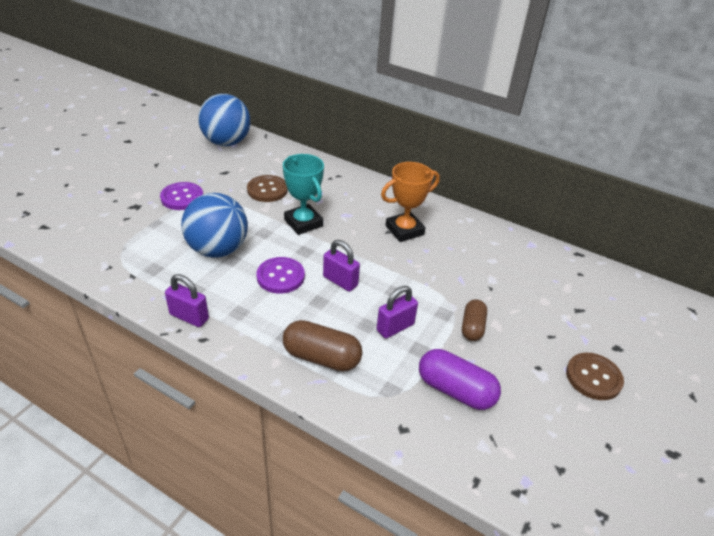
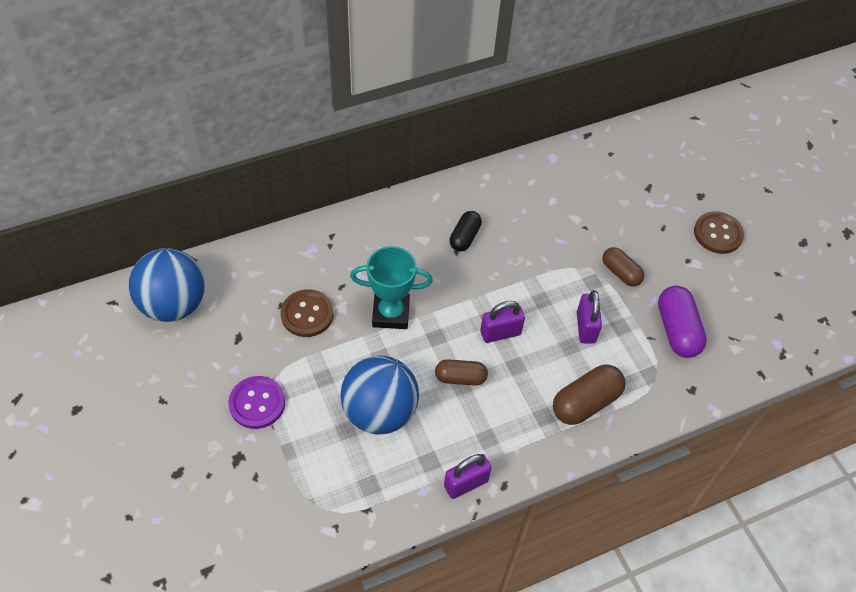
camera: 55 degrees left, 15 degrees up
(280, 276) = (460, 378): purple button -> brown capsule
(404, 230) = (464, 237): orange trophy -> black capsule
(455, 390) = (677, 330): purple capsule -> purple capsule turned 75 degrees counterclockwise

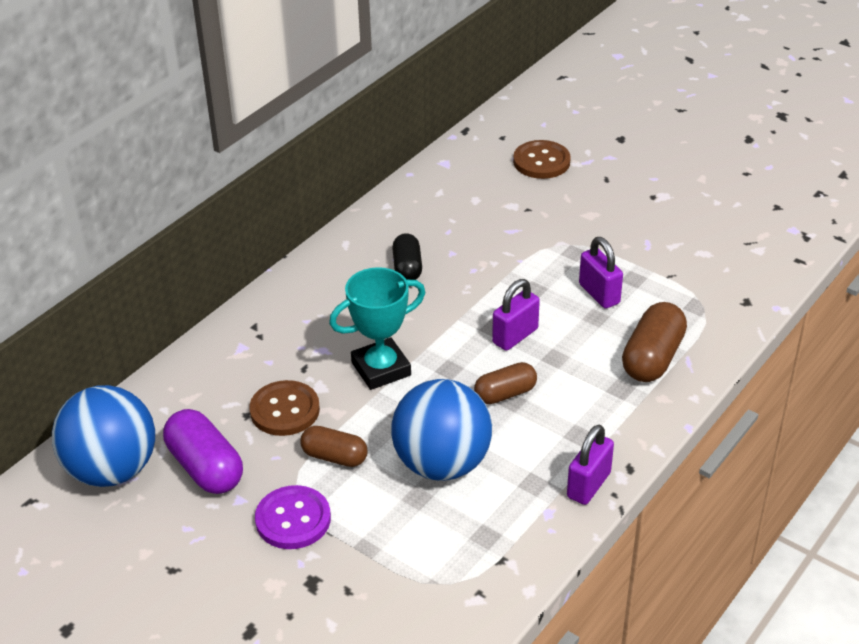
camera: 25 degrees left, 15 degrees down
(620, 273) = (596, 233): brown capsule -> brown capsule (334, 456)
(677, 330) = (691, 258): purple capsule -> purple capsule (205, 467)
(718, 234) = (663, 163): brown button -> brown button (541, 161)

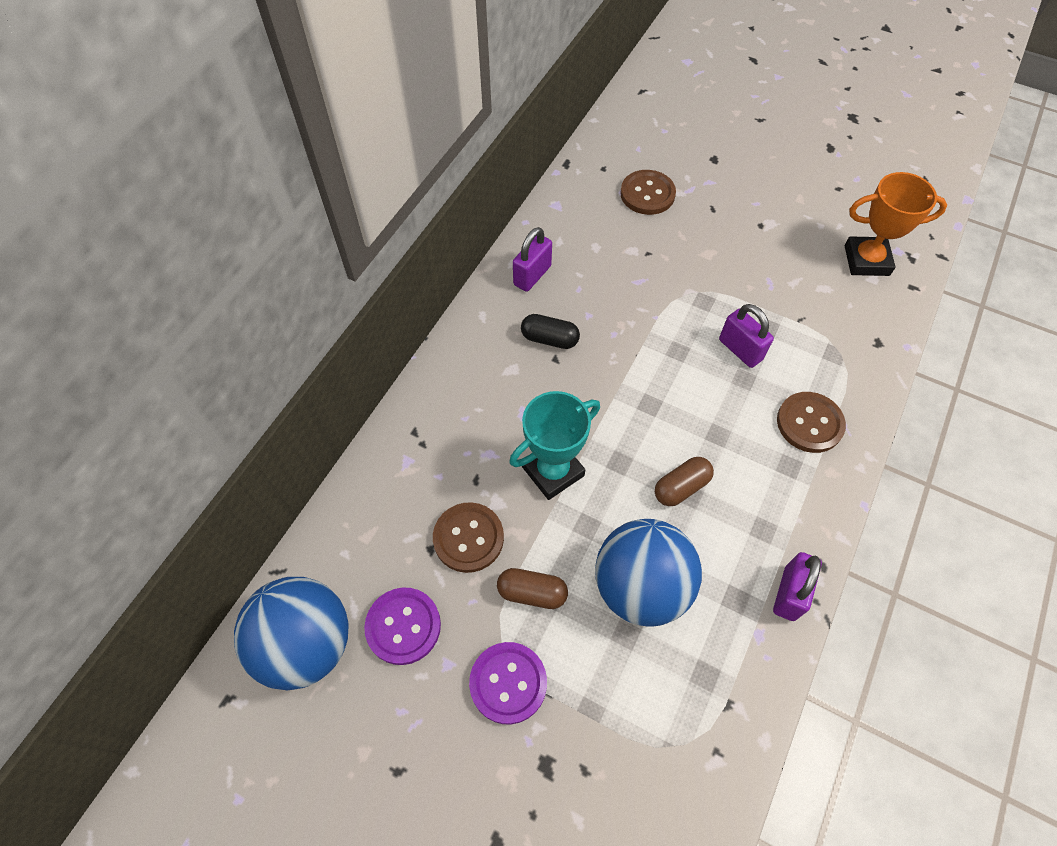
camera: 10 degrees left, 20 degrees up
(205, 467) = (403, 626): purple capsule -> purple button
(407, 268) = (549, 339): black capsule -> black capsule turned 60 degrees counterclockwise
(515, 336) = (673, 412): purple padlock -> purple padlock (532, 275)
(652, 358) = (809, 423): brown capsule -> brown button
(756, 234) = (866, 260): none -> orange trophy

